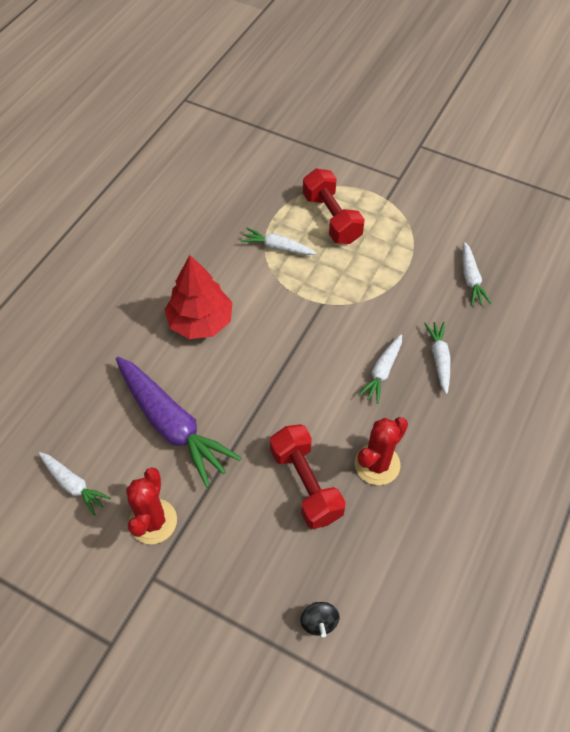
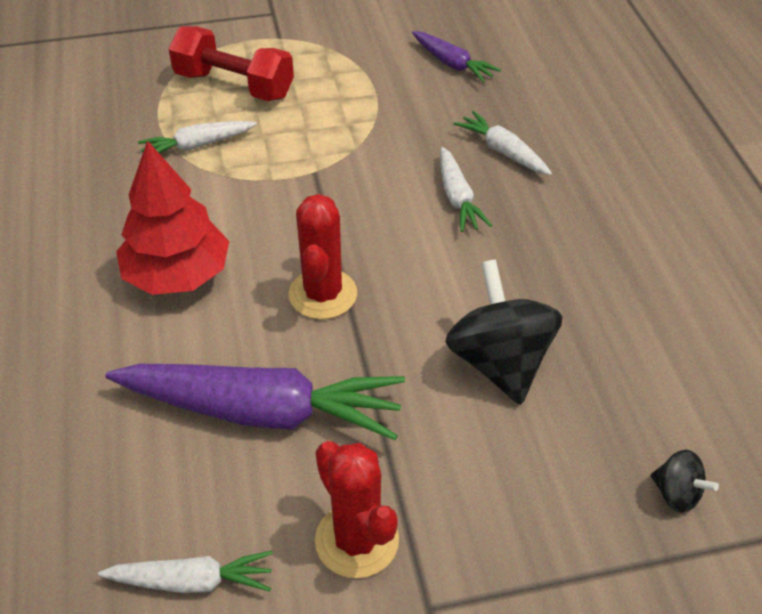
camera: 40 degrees left, 10 degrees down
(305, 484) = (499, 362): red dumbbell -> black spinning top
(377, 464) = (553, 289): red cactus -> red cactus (323, 294)
(471, 279) = (452, 64): white carrot -> purple carrot

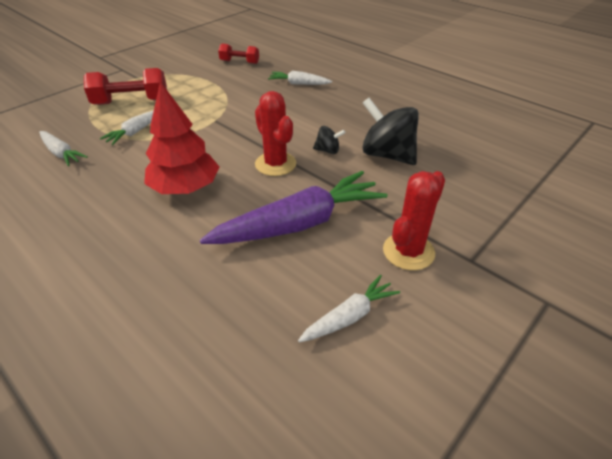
camera: 35 degrees left, 5 degrees down
(357, 540) = (408, 251): red cactus -> red cactus turned 75 degrees counterclockwise
(452, 64) = (239, 62): purple carrot -> red dumbbell
(457, 198) = (298, 106): white carrot -> white carrot (61, 153)
(676, 494) = (508, 167): black spinning top -> black spinning top (328, 150)

